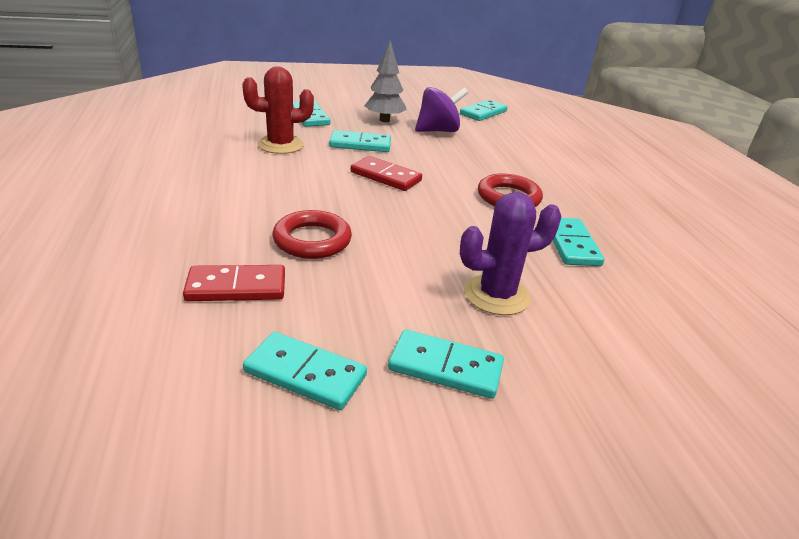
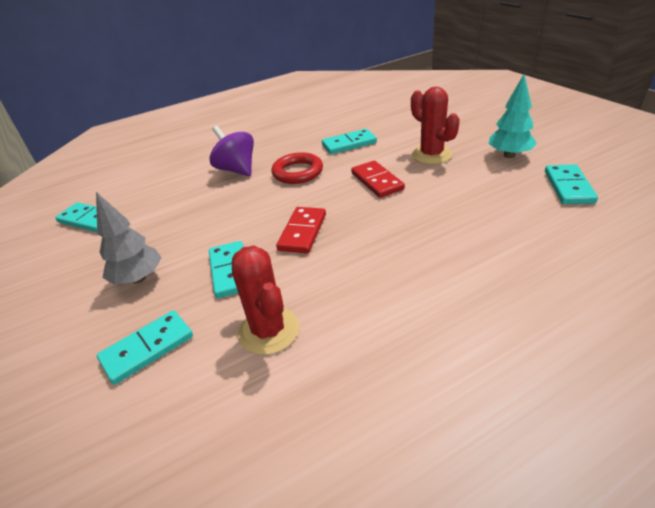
camera: 100 degrees left, 5 degrees up
(236, 287) = (539, 238): red domino -> red domino (377, 181)
(312, 240) = (447, 230): red ring -> none
(438, 131) = (161, 234): purple spinning top -> purple spinning top (237, 170)
(445, 367) = (509, 155): turquoise domino -> turquoise tree
(496, 295) = (431, 155): purple cactus -> red cactus

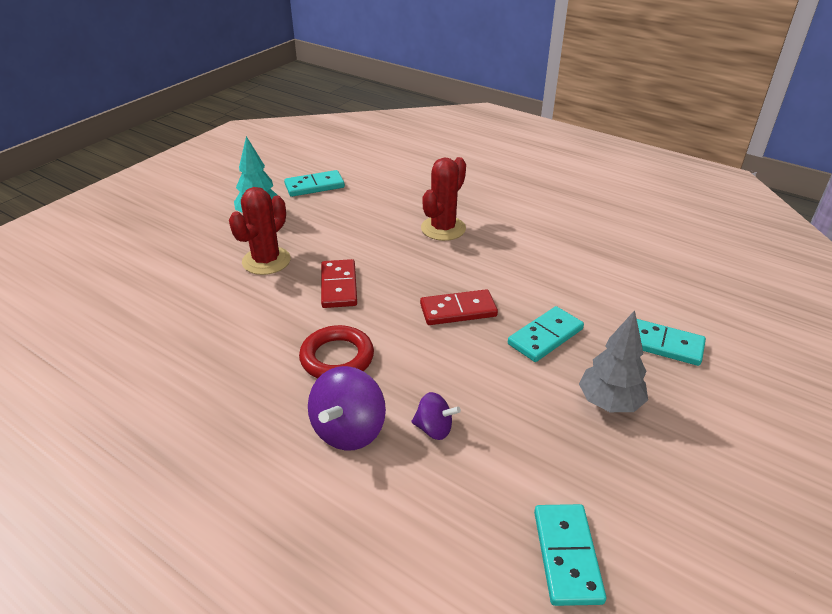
camera: 120 degrees left, 0 degrees up
(206, 196) = (434, 429): none -> purple spinning top
(269, 331) = (585, 287): red cactus -> red cactus (443, 228)
(349, 144) = (243, 333): turquoise domino -> none
(377, 181) = (339, 286): red domino -> red domino turned 45 degrees counterclockwise

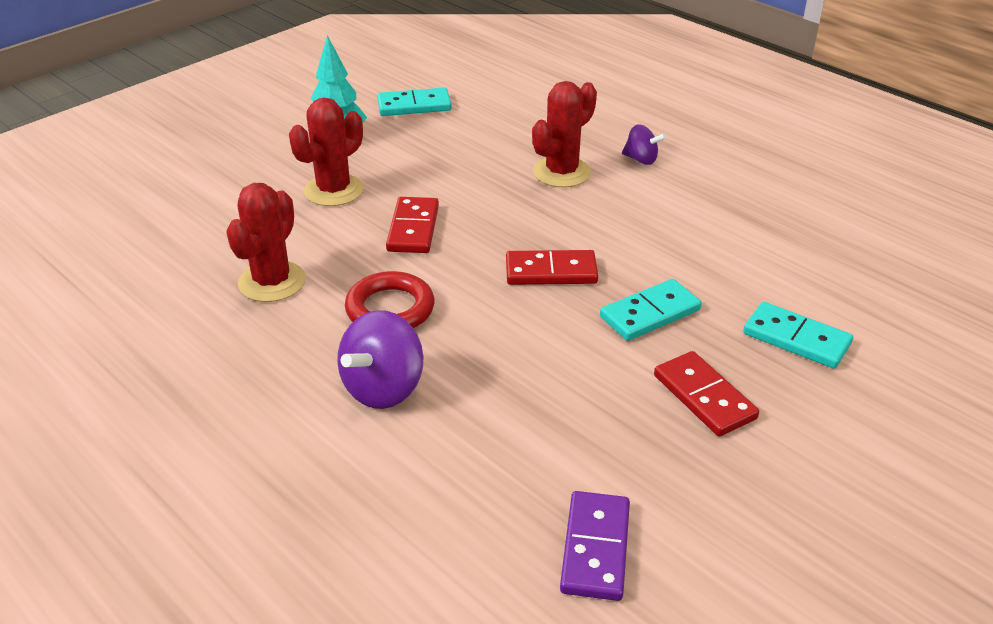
camera: 10 degrees right, 0 degrees up
(232, 345) = (272, 282): none -> red cactus
(434, 429) = (482, 399): purple spinning top -> purple spinning top (641, 159)
(567, 555) = (595, 548): turquoise domino -> purple domino
(609, 403) = (704, 397): grey tree -> red domino

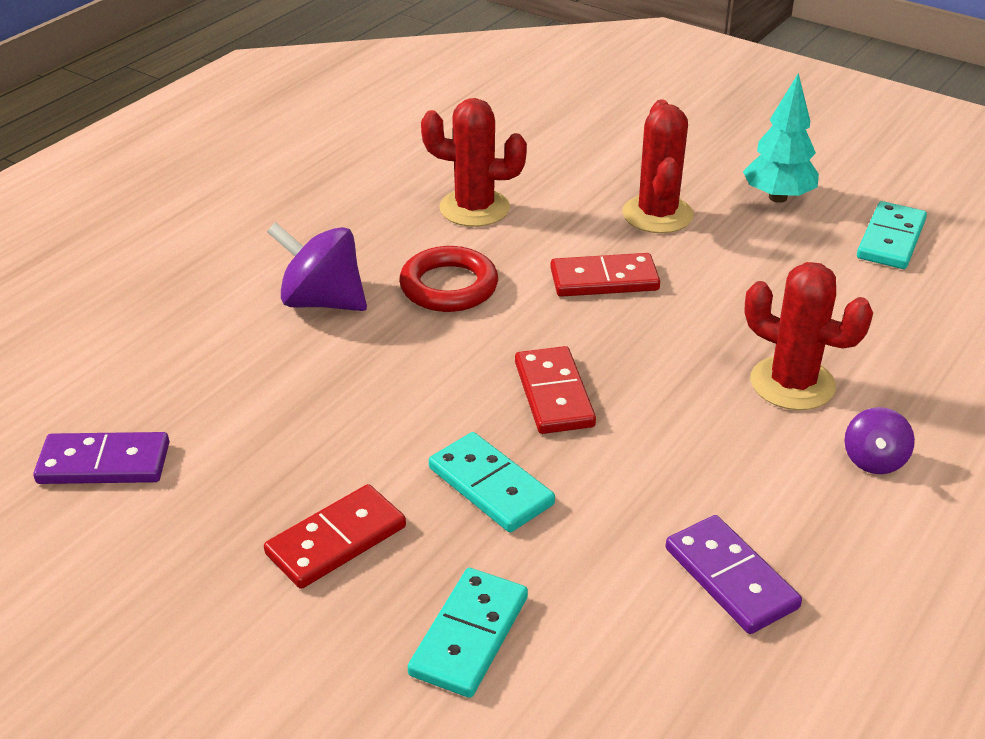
camera: 80 degrees right, 0 degrees up
(334, 190) = (657, 214): red cactus -> red cactus turned 60 degrees clockwise
(414, 105) = (891, 239): turquoise domino -> turquoise domino turned 45 degrees clockwise
(741, 228) = (731, 578): none -> purple domino

